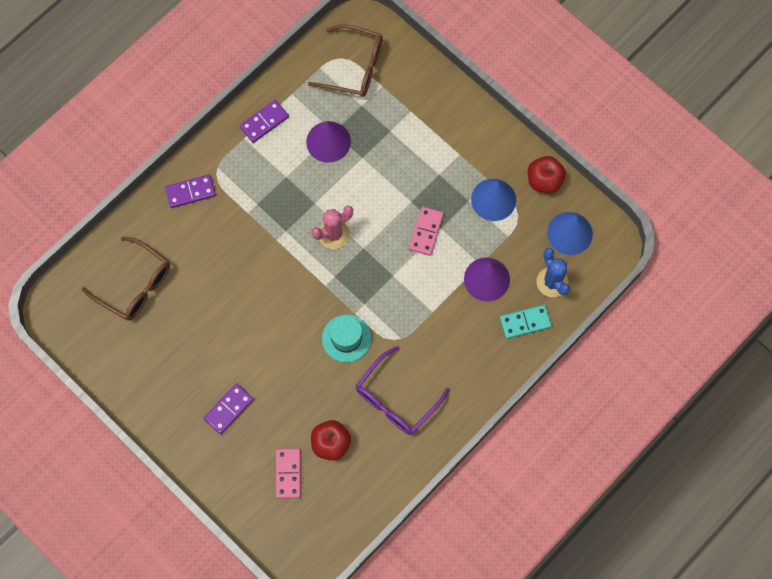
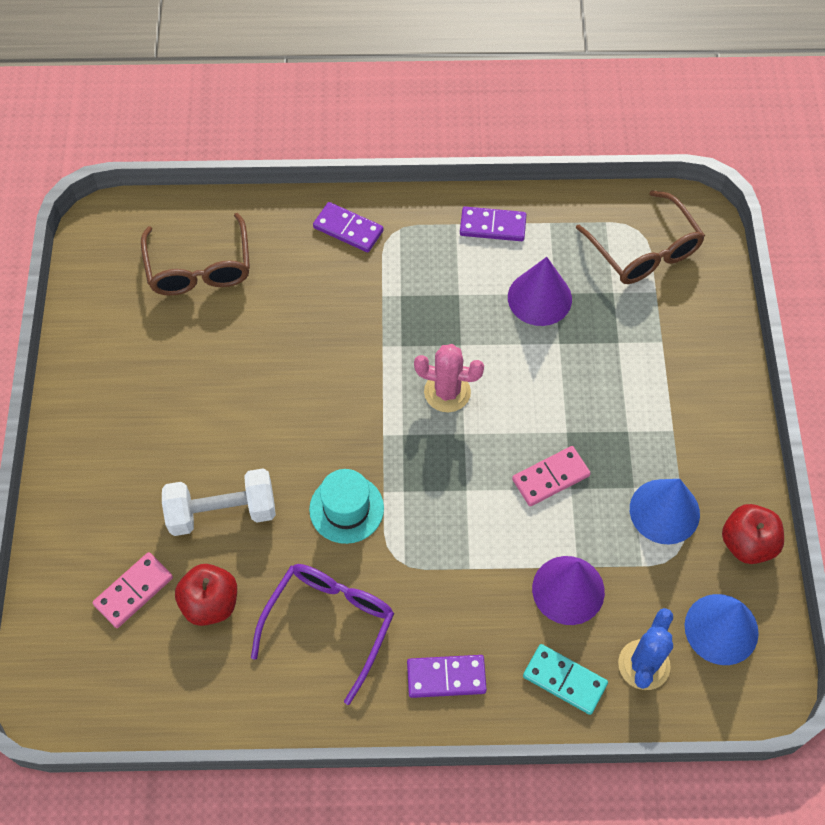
camera: 45 degrees right, 10 degrees down
(228, 409) = (151, 467): purple domino -> purple domino (446, 677)
(288, 397) = (222, 512): none -> white dumbbell
(396, 399) = (330, 624): purple glasses -> purple glasses turned 120 degrees clockwise

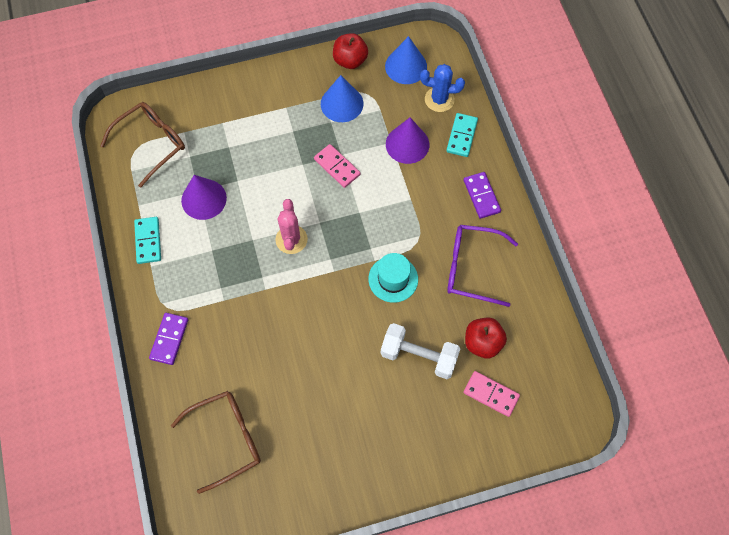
camera: 105 degrees left, 5 degrees up
(222, 512) = (419, 356): white dumbbell -> white dumbbell turned 45 degrees counterclockwise
(492, 226) = (148, 241): purple domino -> turquoise domino

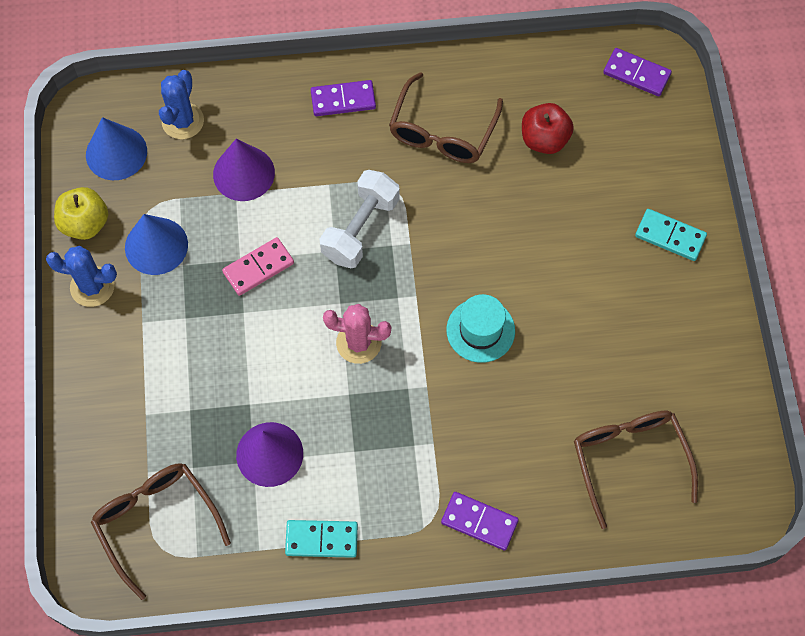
camera: 80 degrees left, 0 degrees up
(306, 74) = (92, 286): none -> blue cactus
(350, 60) = (85, 223): red apple -> yellow apple
(393, 279) = (441, 225): turquoise hat -> turquoise hat (480, 330)
(419, 356) = (550, 214): white dumbbell -> white dumbbell (360, 229)
(462, 136) = (247, 105): turquoise domino -> turquoise domino (670, 236)
(472, 268) = (442, 131): purple glasses -> brown glasses
(491, 394) = (610, 144): pink domino -> none
(561, 407) = (636, 74): none -> purple domino

